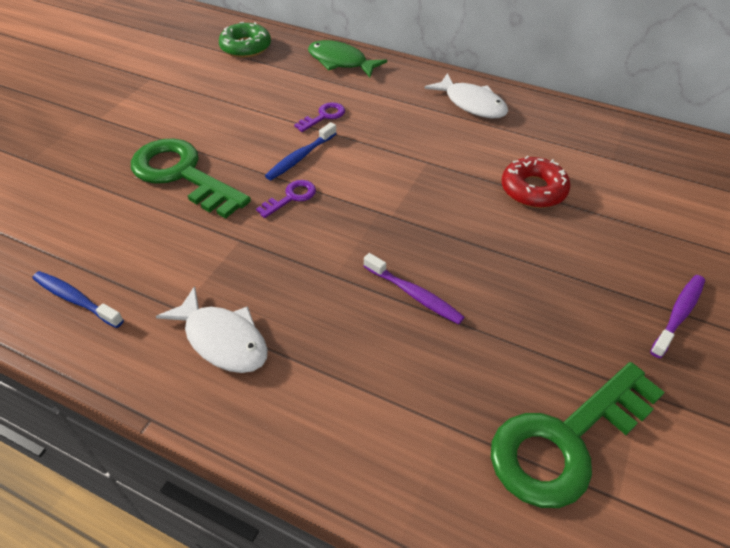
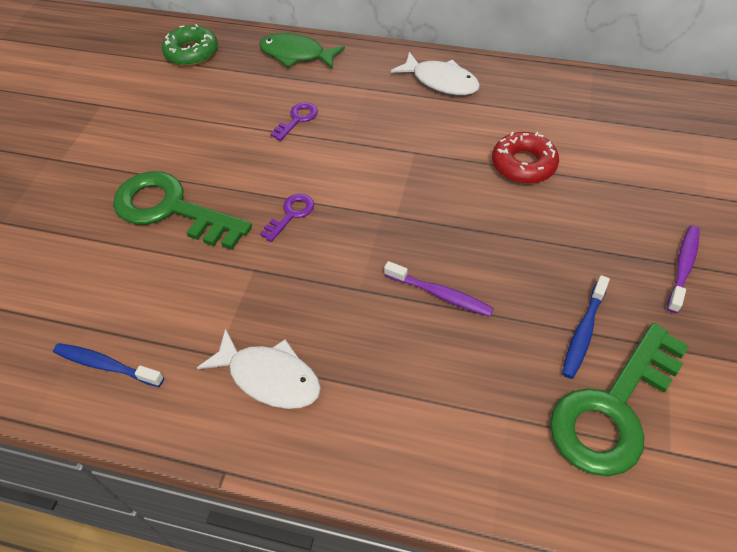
camera: 10 degrees left, 5 degrees up
(300, 157) = (287, 169): blue toothbrush -> blue toothbrush (583, 332)

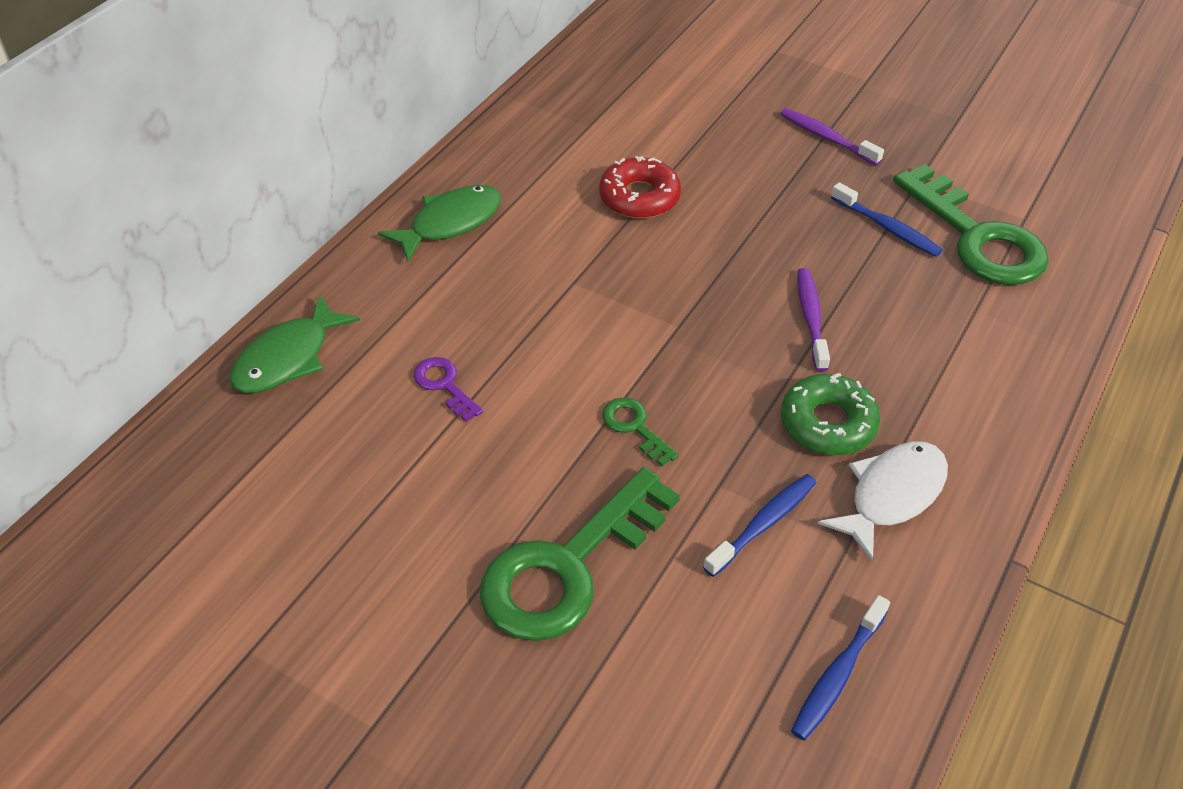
camera: 75 degrees left, 5 degrees down
(191, 52) = (185, 494): green donut -> green donut (828, 423)
(225, 301) = (763, 524): none -> blue toothbrush
(291, 215) = (635, 427): purple key -> green key
(440, 294) = (811, 318): purple toothbrush -> purple toothbrush turned 45 degrees counterclockwise
(441, 81) = (450, 223): white fish -> green fish

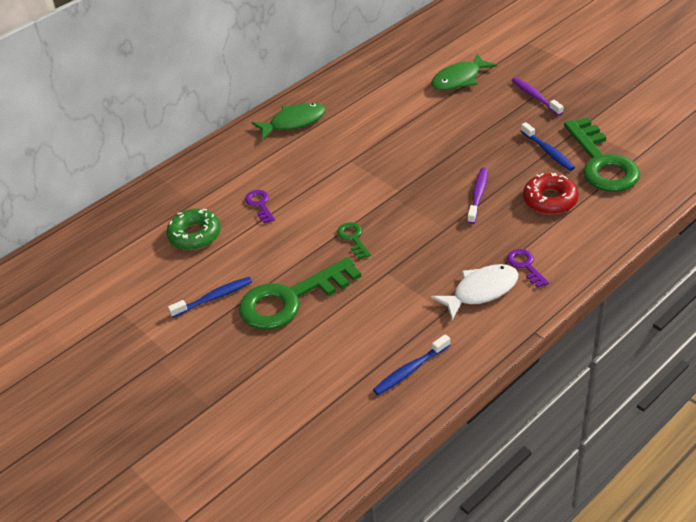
camera: 20 degrees right, 5 degrees down
(288, 358) = (184, 181): green fish -> green fish (459, 79)
(639, 197) = (406, 119): red donut -> red donut (550, 200)
(763, 524) = (403, 294): blue toothbrush -> blue toothbrush (214, 297)
(828, 423) = (462, 250): green donut -> green donut (195, 235)
(942, 436) = (525, 266): none -> purple key

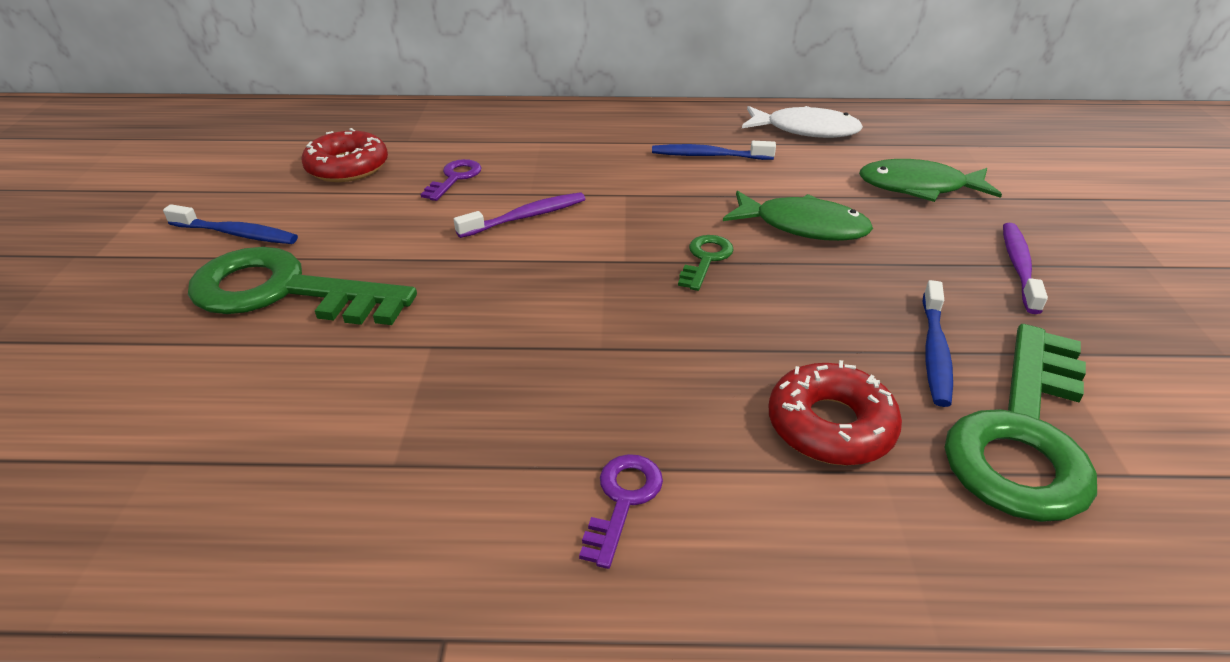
camera: 40 degrees right, 5 degrees down
(195, 235) = (347, 167): green donut -> red donut
(294, 122) = (634, 127): green fish -> green fish (803, 226)
(353, 238) = (473, 276): green key -> green key (705, 259)
(410, 370) = (193, 511): blue toothbrush -> blue toothbrush (708, 156)
(478, 195) = (720, 337): purple toothbrush -> purple toothbrush (526, 217)
(481, 291) = (491, 480): white fish -> white fish (806, 130)

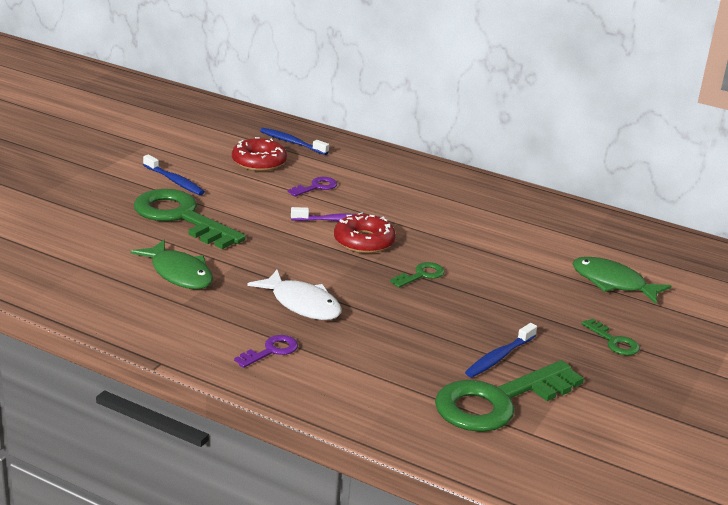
camera: 25 degrees right, 10 degrees down
(708, 156) = (491, 222): blue toothbrush -> blue toothbrush (292, 142)
(803, 226) = (503, 278): green fish -> green fish (179, 274)
(806, 130) = (581, 226): white fish -> white fish (302, 304)
(830, 425) = (400, 363): red donut -> red donut (364, 241)
(1018, 266) = (613, 341): purple toothbrush -> green key

